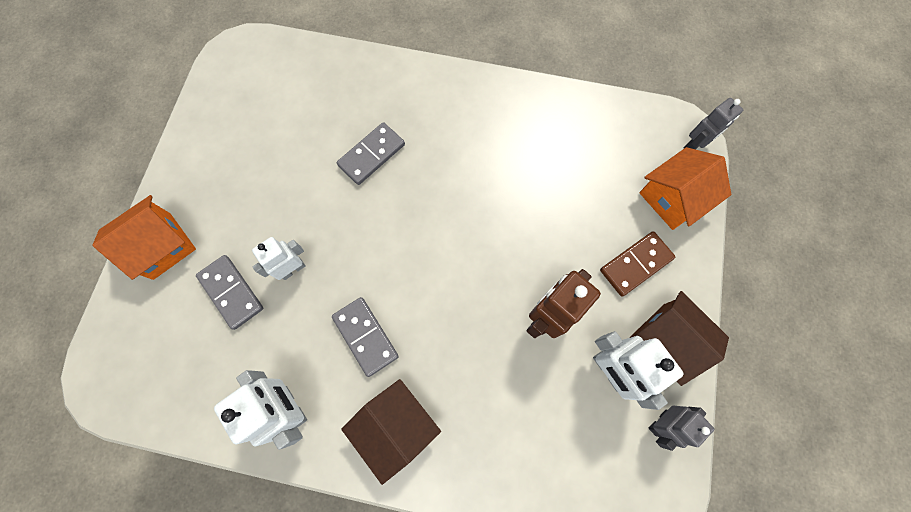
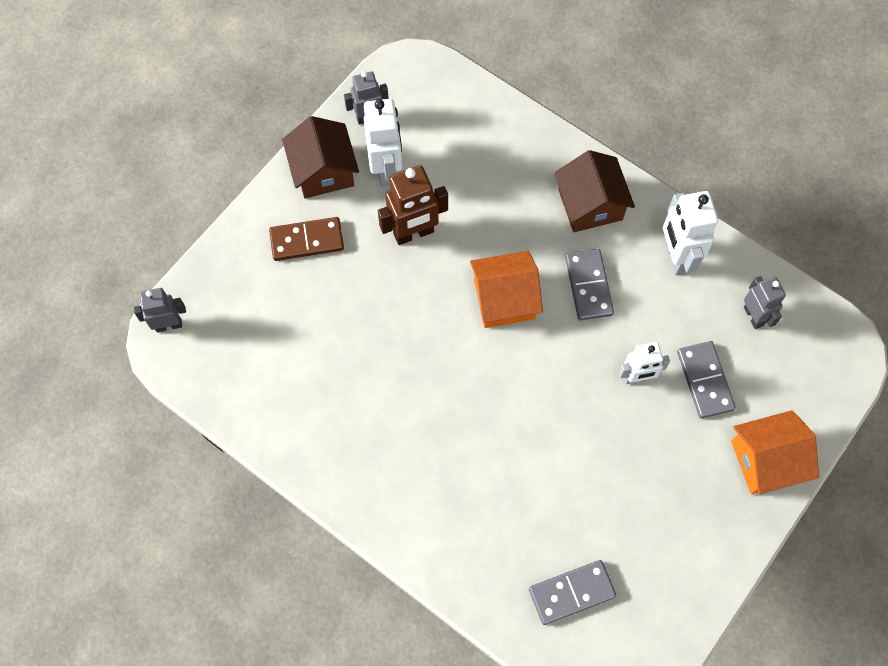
camera: 155 degrees left, 5 degrees down
(199, 377) = (753, 316): none -> grey robot
(371, 155) = (511, 466): grey domino -> grey domino (572, 593)
(673, 198) = (229, 283): orange house -> orange house (504, 299)

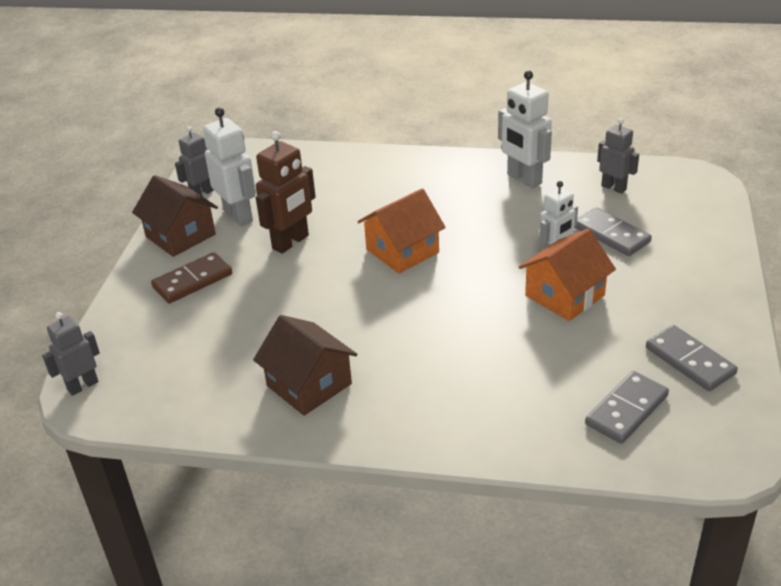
camera: 25 degrees left, 30 degrees down
(588, 286) = (468, 218): grey domino -> grey domino (690, 361)
(590, 204) = (430, 176): brown house -> brown house (309, 385)
(766, 460) = (705, 259): orange house -> orange house (565, 295)

